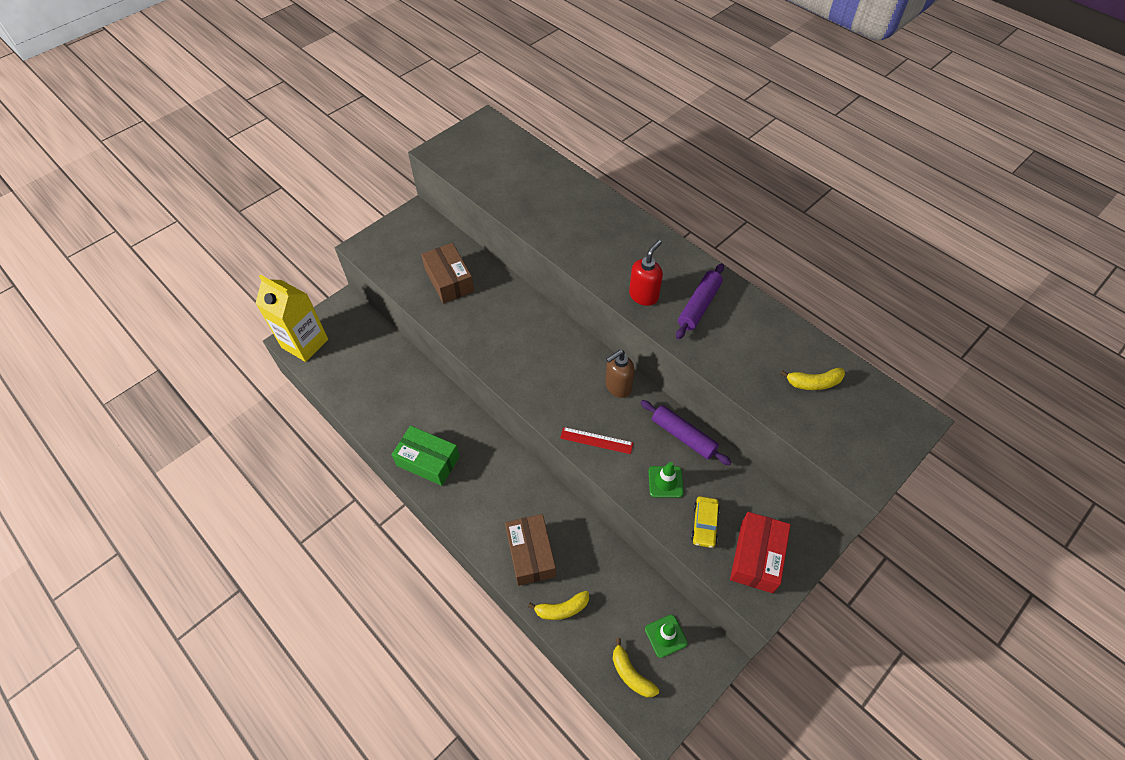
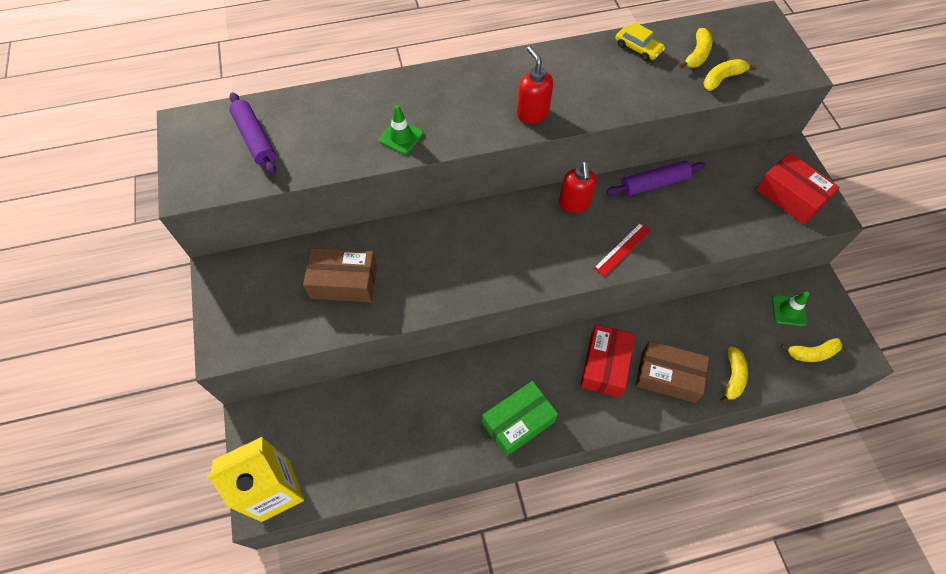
camera: 60 degrees left, 5 degrees up
(512, 500) = (604, 365): none -> red box
(617, 387) = (574, 204): brown soap dispenser -> red soap dispenser
(665, 482) = (692, 220): green traffic cone -> green traffic cone (401, 137)
(699, 306) = (571, 82): purple rolling pin -> purple rolling pin (255, 139)
(704, 524) = (746, 215): yellow car -> yellow car (638, 48)
(800, 413) = (722, 78): none -> yellow banana

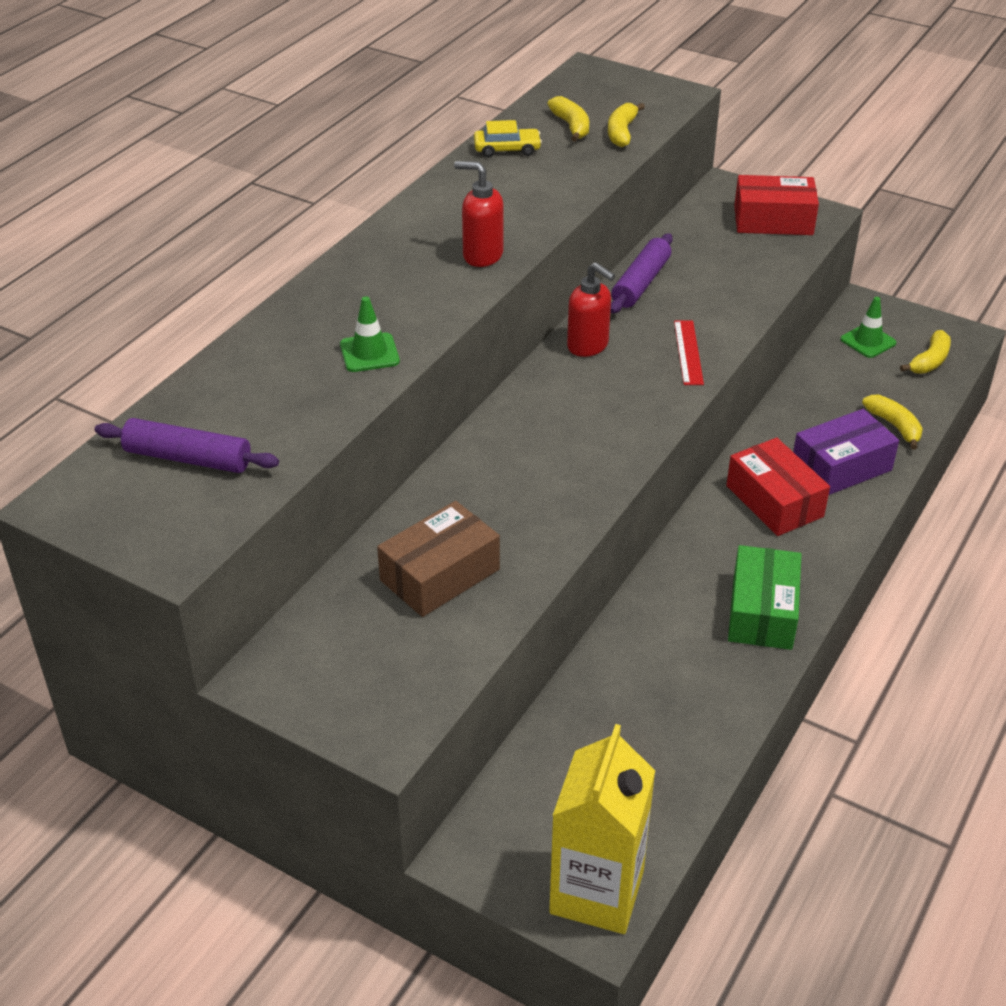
camera: 45 degrees left, 20 degrees down
(667, 376) = (841, 467): brown box -> purple box

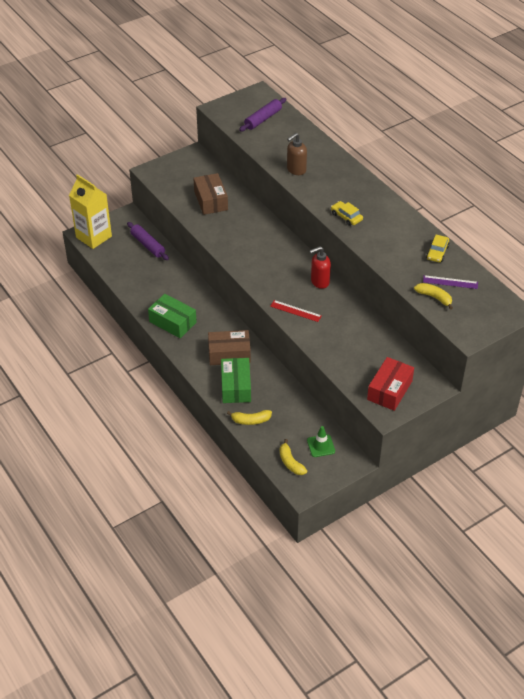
camera: 115 degrees right, 5 degrees up
(369, 353) = (296, 170): green traffic cone -> brown soap dispenser
(482, 255) = (346, 217): red soap dispenser -> yellow car
(571, 126) = (450, 282): yellow banana -> purple ruler
(641, 283) = (359, 317): purple rolling pin -> purple rolling pin (148, 245)
(774, 501) = (229, 354): red box -> brown box
(841, 467) = (236, 386): purple box -> green box

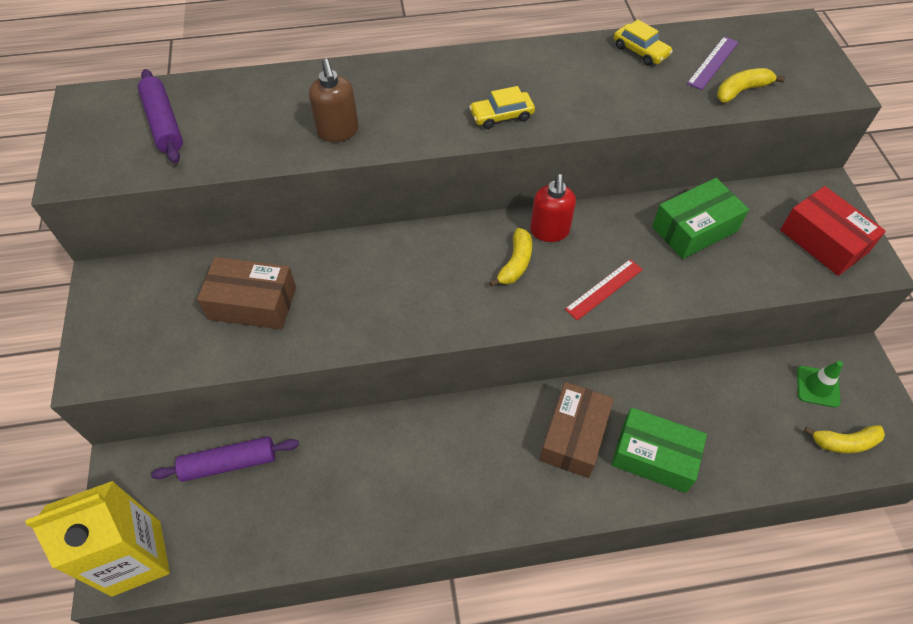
camera: 65 degrees left, 10 degrees up
(172, 322) = (455, 498): green box -> green box (694, 229)
(251, 420) = (738, 464): yellow banana -> yellow banana (515, 263)

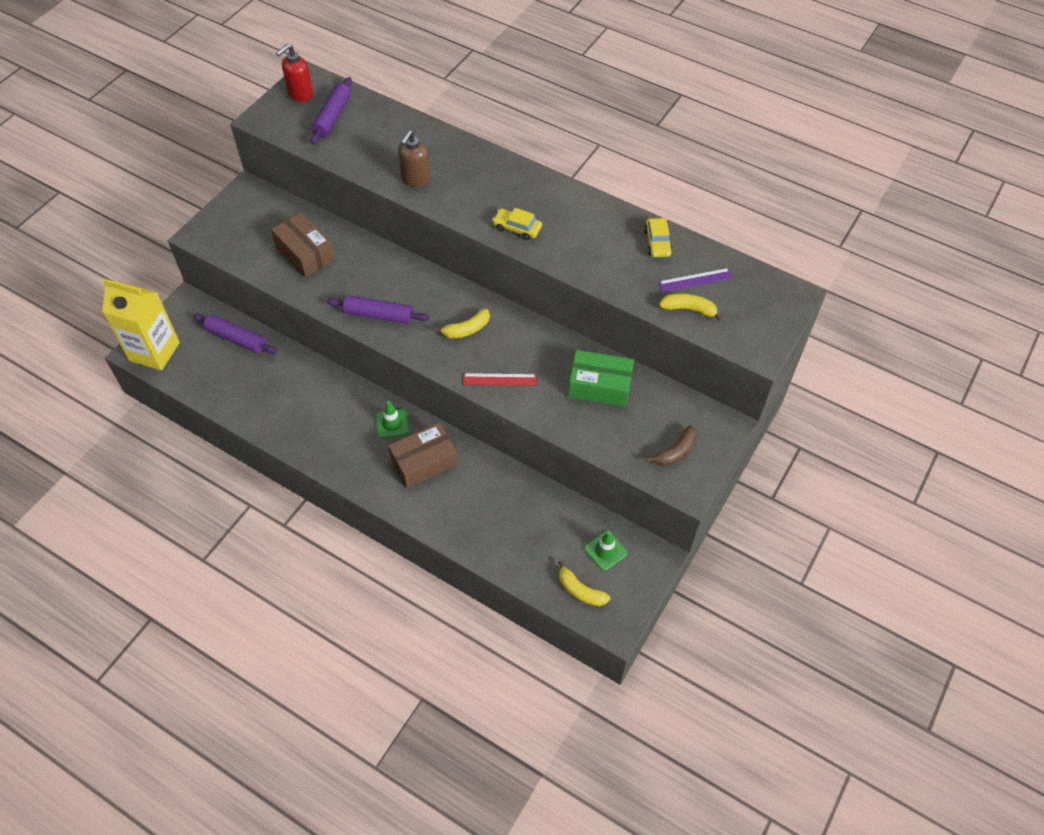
camera: 40 degrees right, 0 degrees up
(410, 312) = (379, 315): none -> purple rolling pin
(500, 422) = (392, 423): none -> green traffic cone
(549, 231) = (508, 325): red soap dispenser -> red soap dispenser (300, 94)
(654, 456) = (456, 507): green box -> none
(823, 241) = (675, 452): red box -> brown banana

